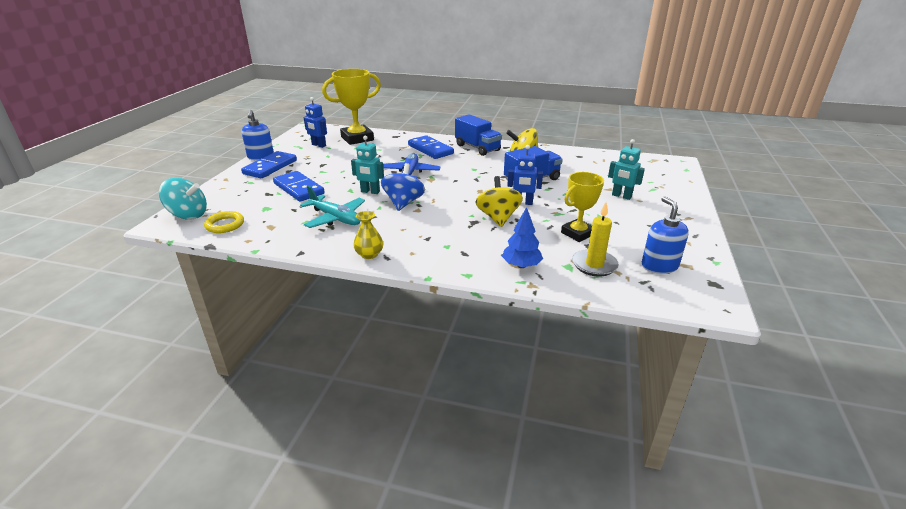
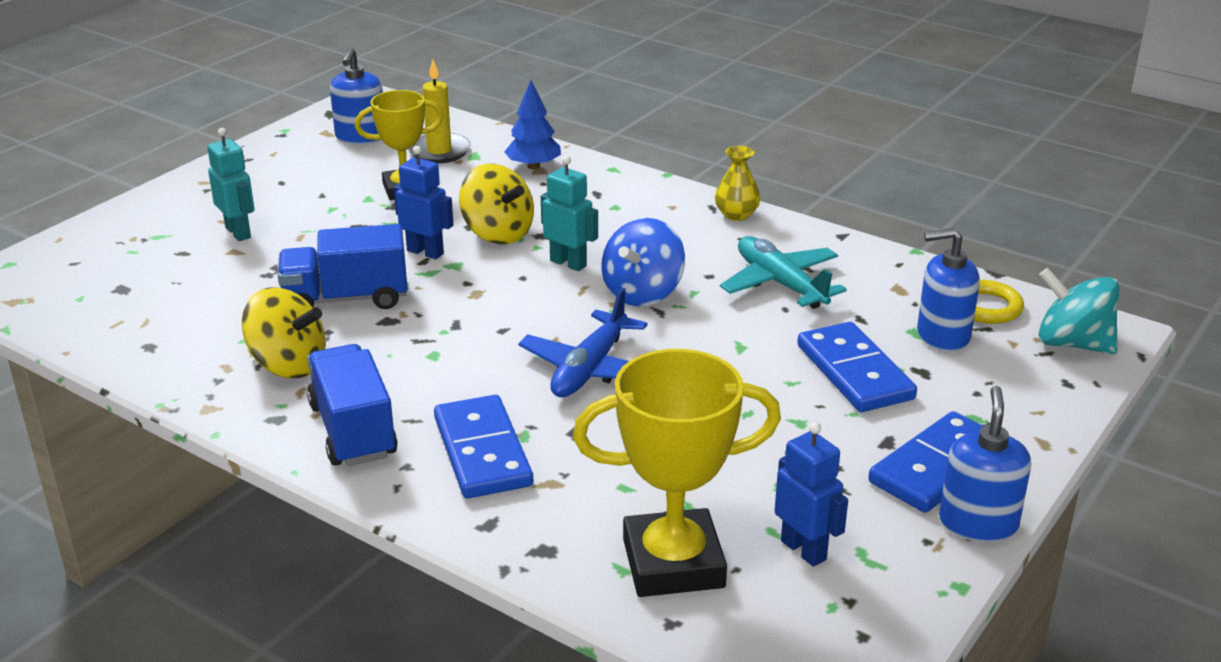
camera: 160 degrees left, 0 degrees up
(254, 208) = (942, 336): none -> blue soap dispenser
(370, 192) = (699, 333): turquoise robot -> turquoise robot (568, 263)
(498, 218) = (497, 233): yellow spinning top -> yellow spinning top turned 60 degrees counterclockwise

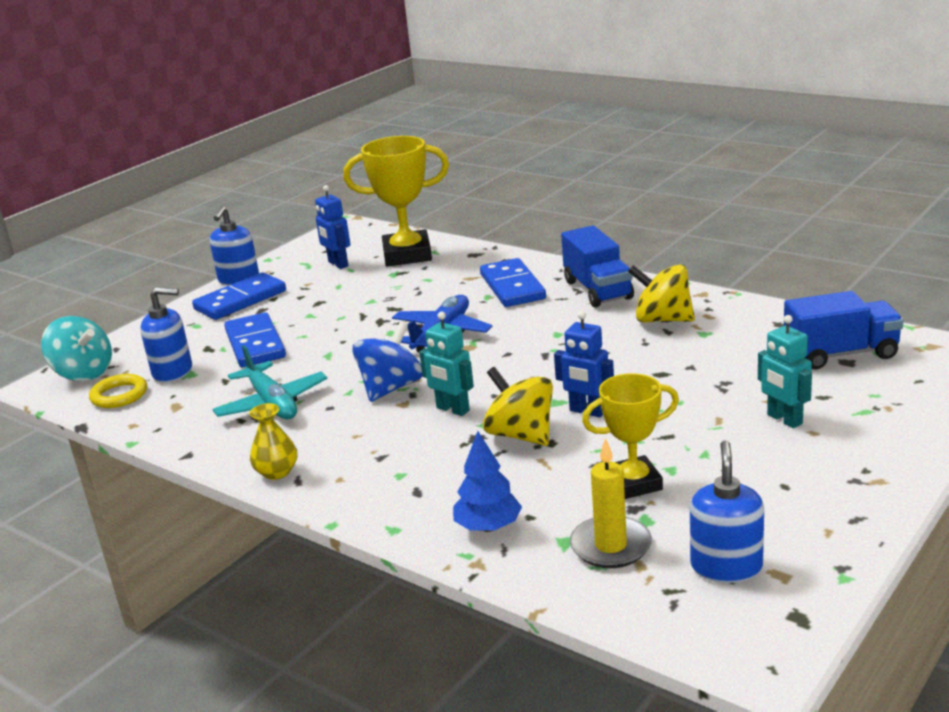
camera: 175 degrees left, 5 degrees down
(346, 299) = (642, 366): blue truck -> blue truck (840, 354)

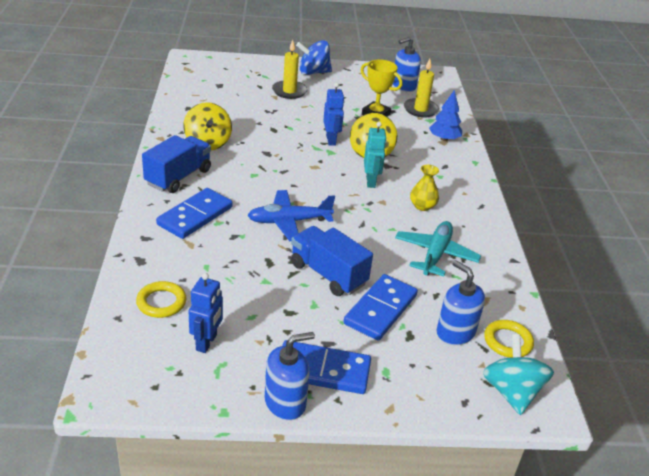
camera: 135 degrees left, 10 degrees up
(277, 472) = (485, 216): yellow vase -> yellow vase (422, 206)
(391, 388) = (372, 213): blue spinning top -> blue spinning top (313, 72)
(407, 255) = (161, 302): yellow trophy -> yellow ring
(784, 419) = (289, 91): turquoise robot -> yellow candle
(840, 354) = (212, 87): blue truck -> blue truck (328, 274)

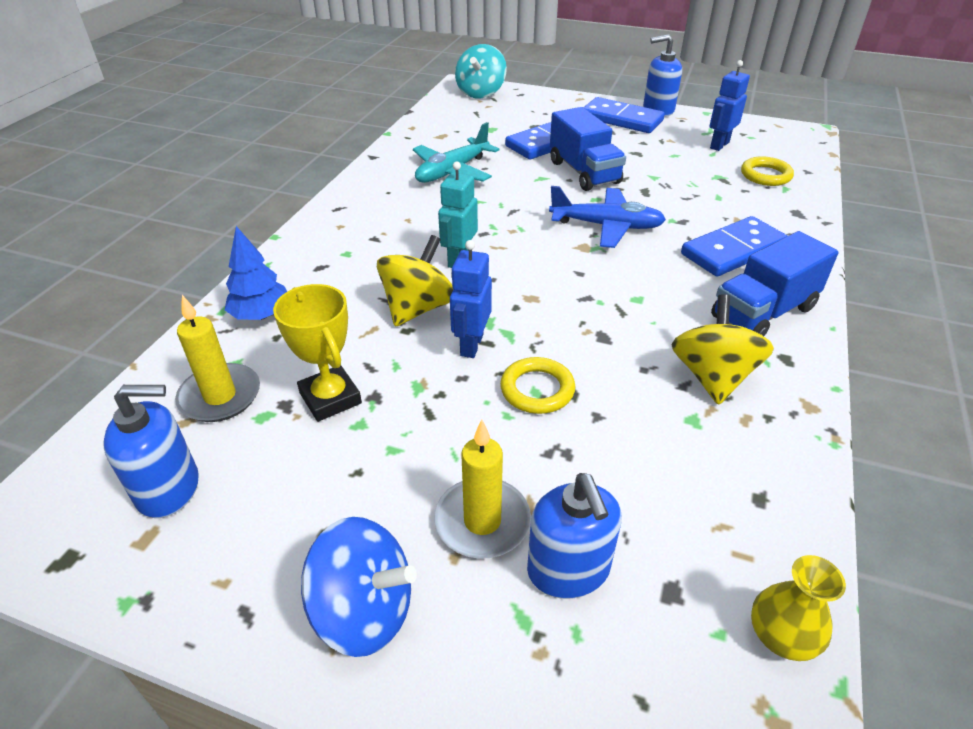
camera: 155 degrees left, 5 degrees up
(422, 206) = (416, 218): yellow vase -> yellow vase (781, 635)
(455, 332) = (491, 122): blue soap dispenser -> blue soap dispenser (568, 570)
(508, 341) = (452, 112): yellow ring -> yellow ring (537, 389)

